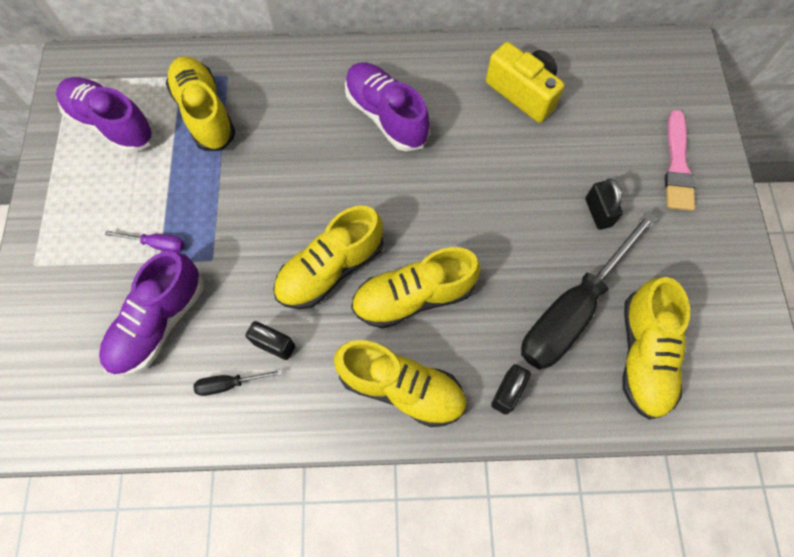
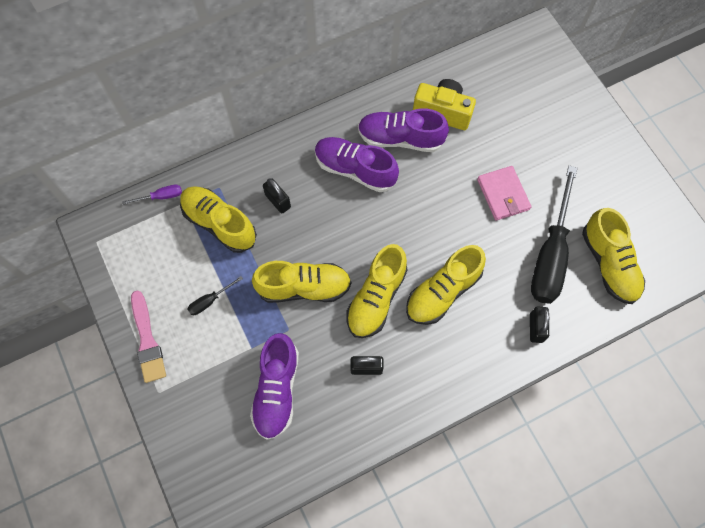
camera: 25 degrees left, 0 degrees up
(112, 124) = (152, 262): purple shoe -> purple shoe (400, 139)
(157, 244) = (241, 336): purple screwdriver -> purple screwdriver (161, 196)
(229, 384) = (351, 408): black screwdriver -> black screwdriver (210, 301)
(401, 387) = (467, 356): yellow shoe -> yellow shoe (304, 287)
(548, 214) = (503, 194): none -> pink wallet
(598, 212) = (535, 179): black padlock -> black padlock (278, 201)
(677, 166) = (571, 123): pink brush -> pink brush (147, 340)

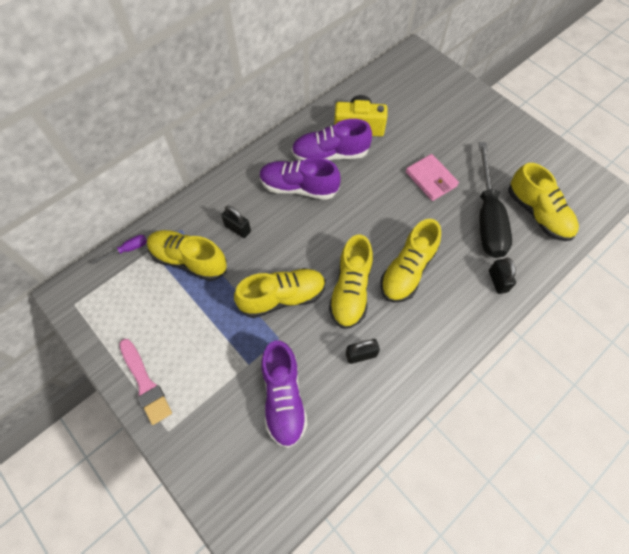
camera: 15 degrees left, 5 degrees down
(210, 301) = (197, 331): black screwdriver -> none

